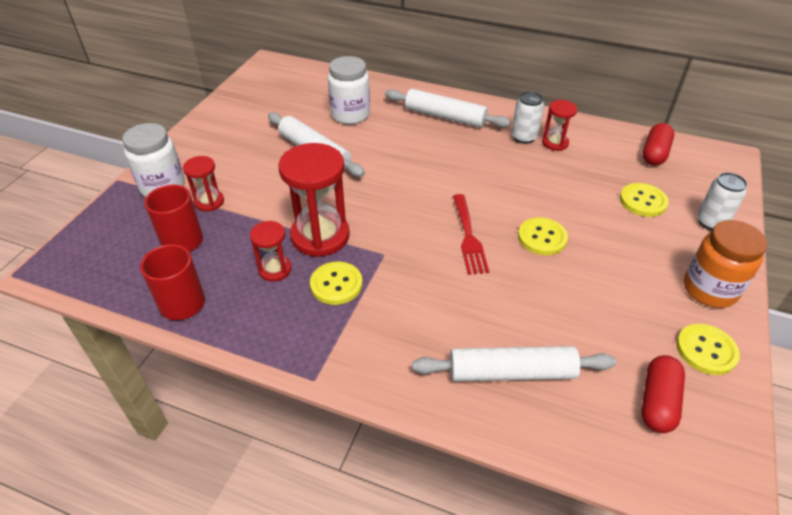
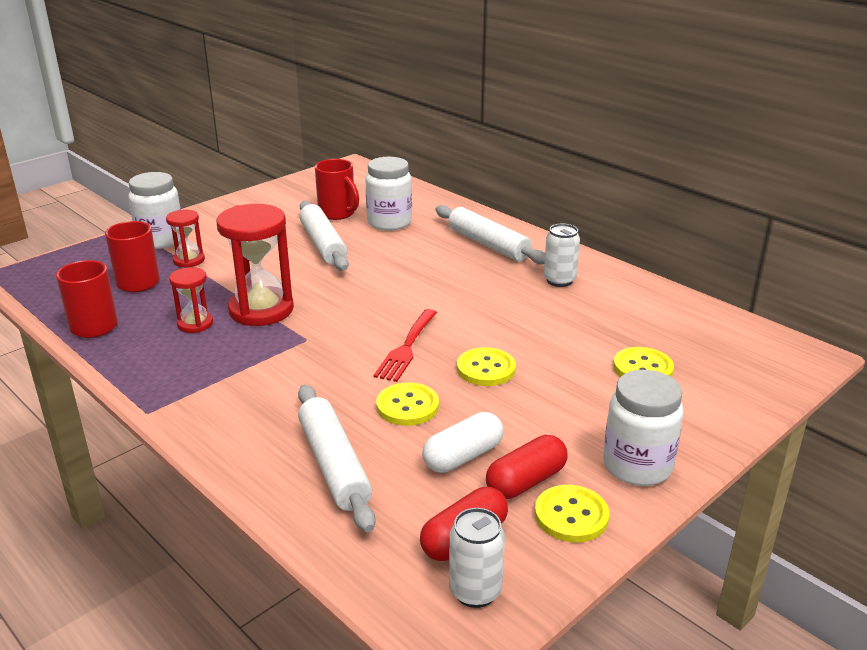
camera: 25 degrees right, 15 degrees down
(300, 116) = (338, 213): none -> red mug
(336, 284) = (238, 350): yellow button -> yellow button (407, 406)
(511, 372) = (334, 465): white rolling pin -> white rolling pin turned 45 degrees clockwise
(555, 143) = (591, 293): red hourglass -> none
(594, 326) = (463, 456): none -> white capsule
(654, 153) = (708, 330): red capsule -> red capsule (526, 481)
(709, 289) = (637, 466): orange jar -> white jar
(711, 222) = (710, 408): white can -> white can (475, 591)

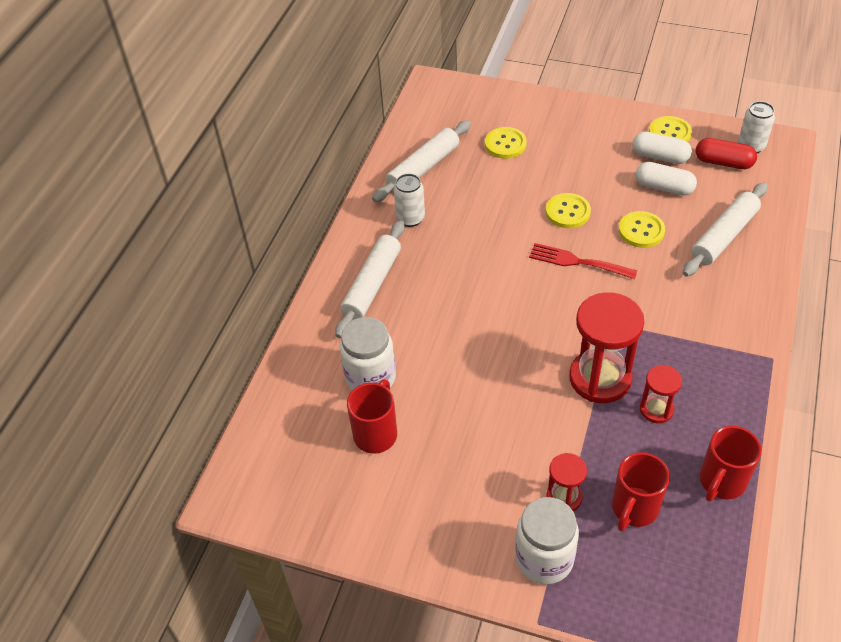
camera: 115 degrees left, 20 degrees up
(323, 244) = (454, 405): white rolling pin -> white rolling pin (423, 168)
(406, 348) = (577, 262): red fork -> red fork turned 150 degrees counterclockwise
(526, 481) = (660, 157): red capsule -> white capsule
(637, 466) = (607, 122): white jar -> none

